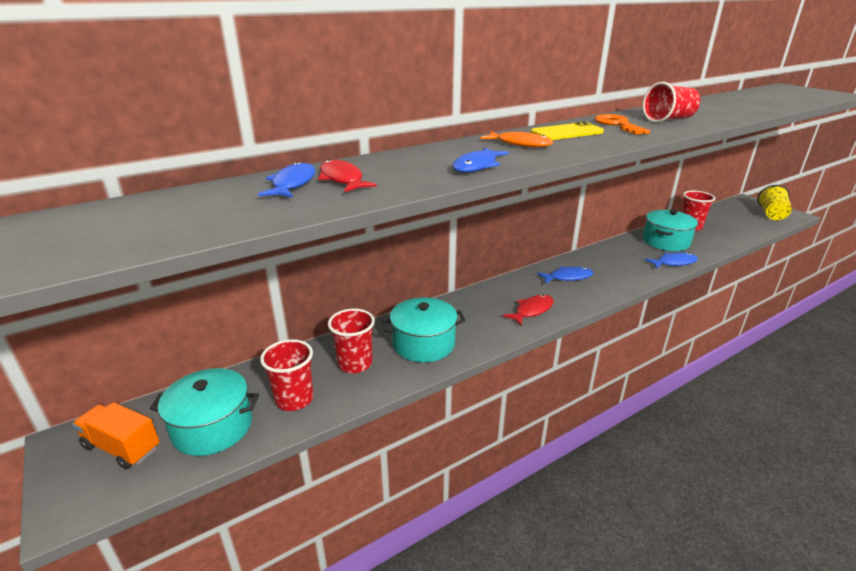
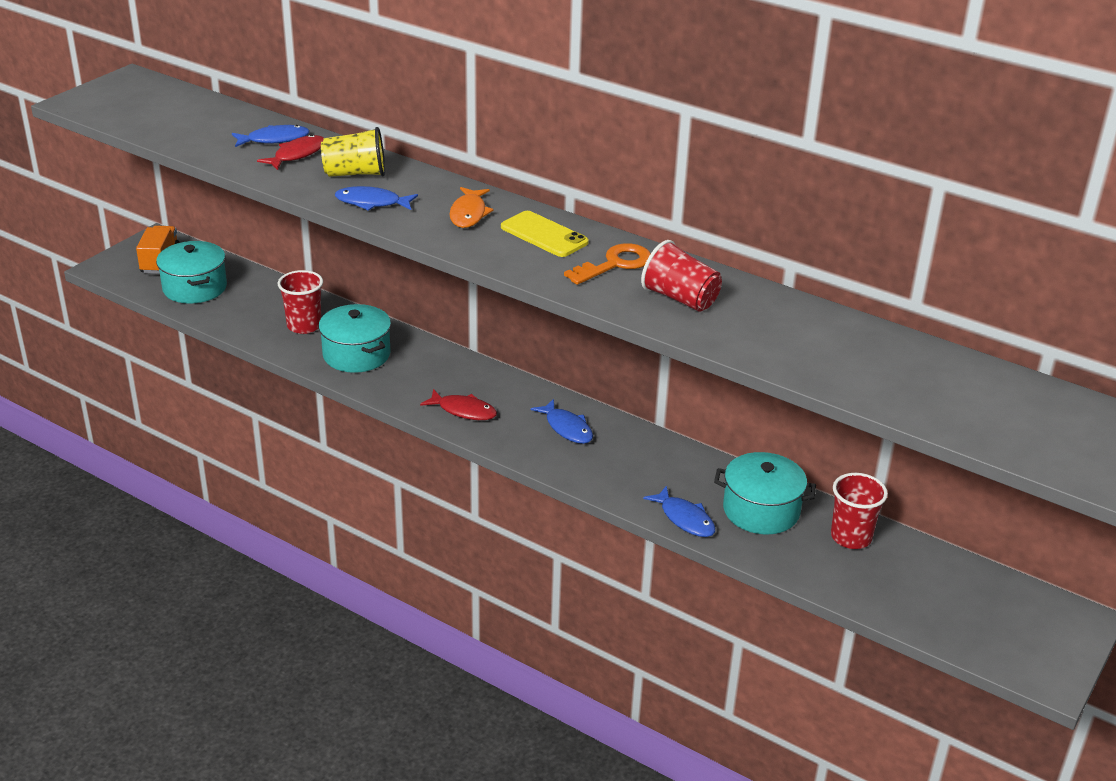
camera: 65 degrees right, 5 degrees up
(294, 399) = (242, 311): red cup -> none
(771, 214) = (1018, 645): yellow cup -> yellow cup (355, 174)

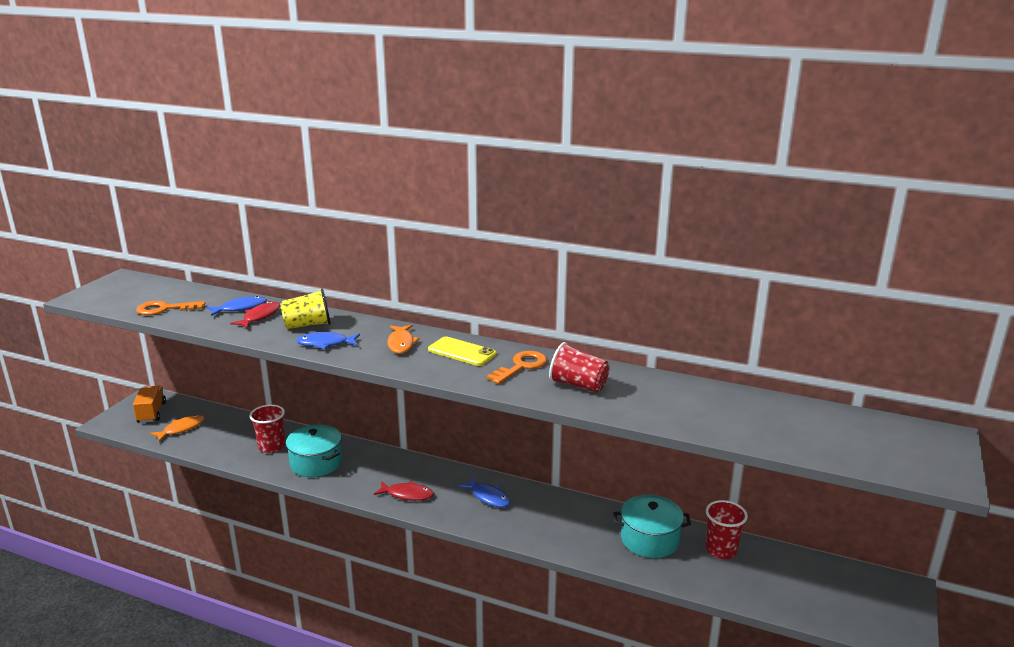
camera: 10 degrees left, 10 degrees down
(179, 130) = (165, 309): none -> orange key
(195, 288) = (181, 429): turquoise pot -> orange fish
(684, 519) = (596, 554): blue fish -> none

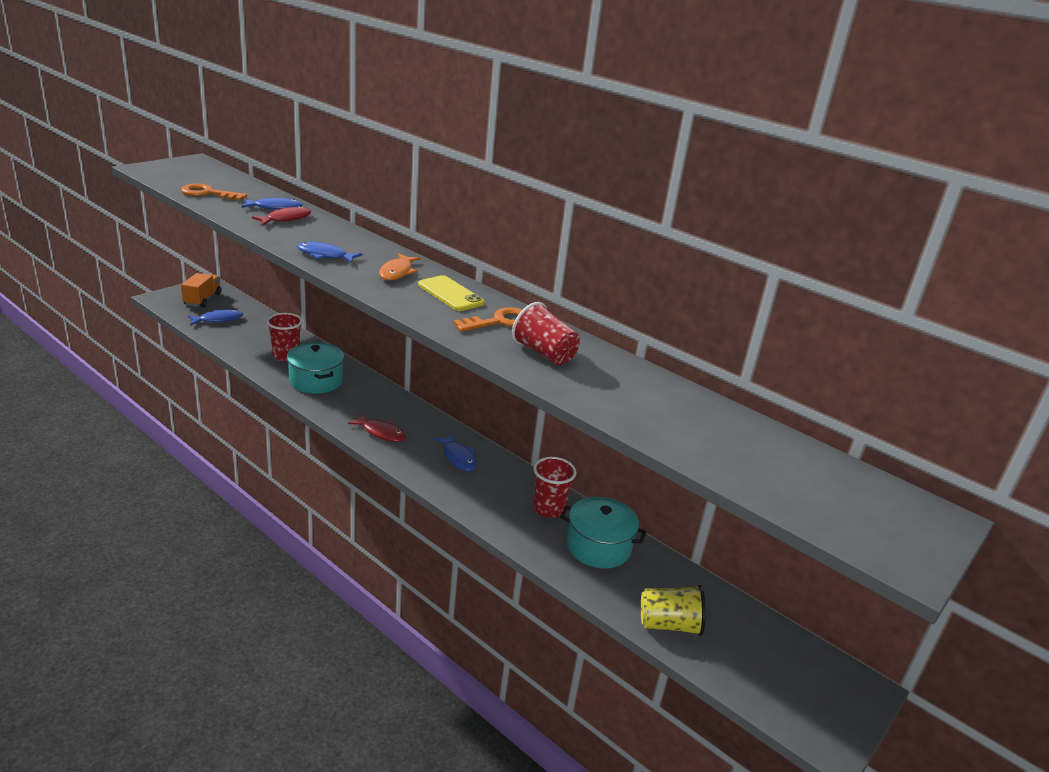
camera: 15 degrees right, 5 degrees up
(181, 429) = (218, 319): orange fish -> blue fish
(308, 325) = (323, 236): yellow cup -> yellow cup (669, 624)
(721, 550) = (670, 581): red cup -> red cup (549, 509)

